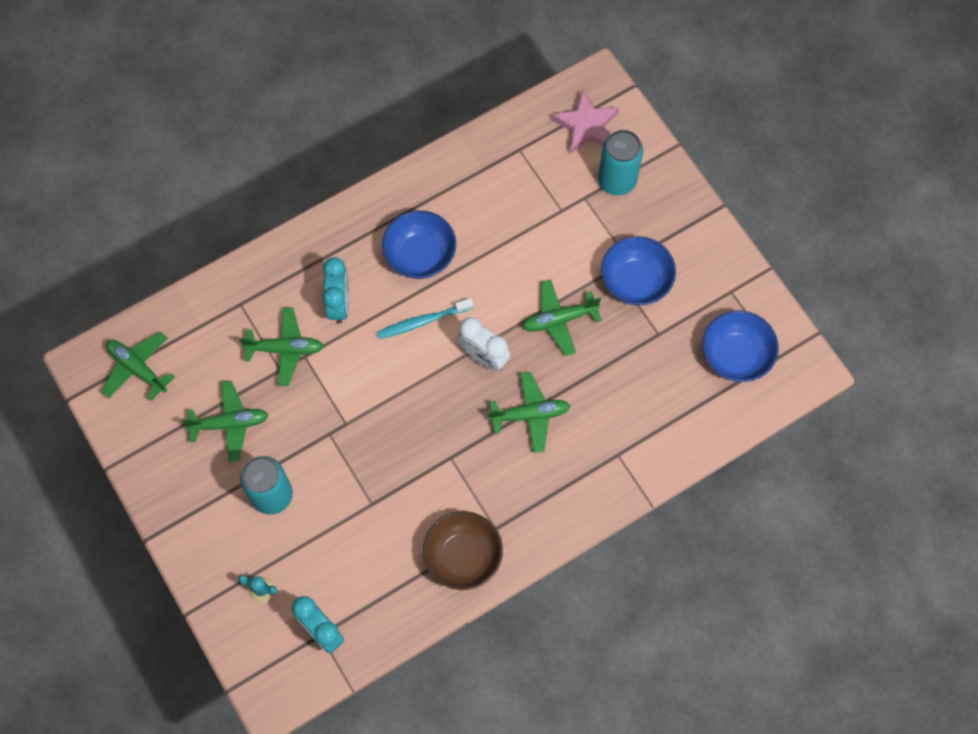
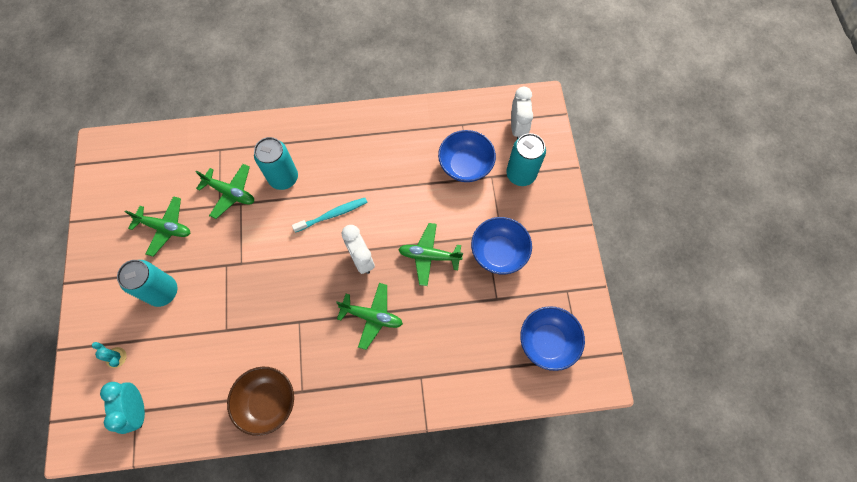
camera: 25 degrees right, 0 degrees up
(137, 368) = (129, 164): green plane -> none
(339, 304) = (283, 178): turquoise clock -> turquoise can
(420, 255) = (356, 168): blue bowl -> blue bowl (465, 165)
(422, 321) = (332, 215): turquoise toothbrush -> turquoise toothbrush turned 150 degrees clockwise
(586, 126) = (517, 127): pink star -> white clock

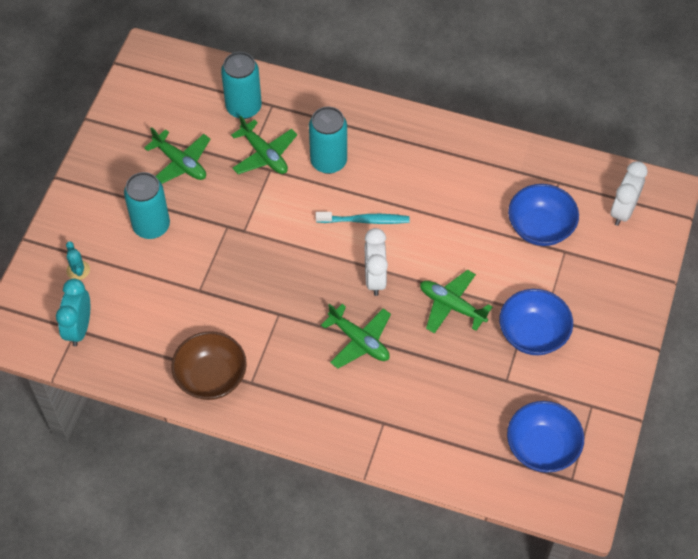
camera: 25 degrees right, 10 degrees down
(520, 174) = (600, 262): turquoise can -> turquoise can (243, 107)

